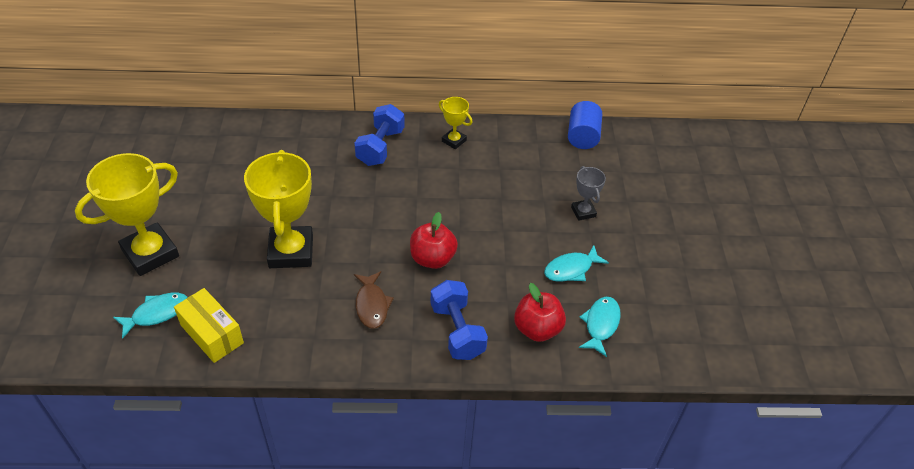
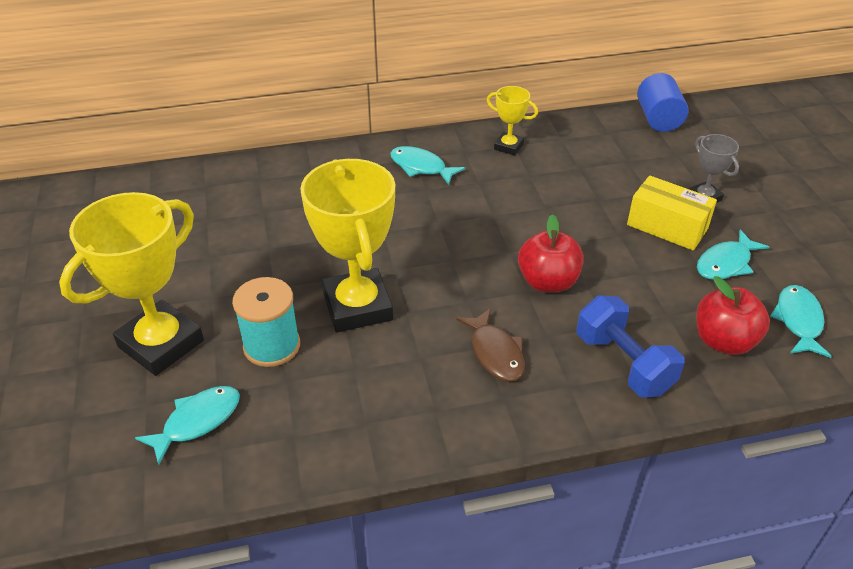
camera: 10 degrees left, 5 degrees down
(212, 334) = (288, 433): yellow box -> yellow box (667, 227)
(222, 269) = (272, 346): none -> turquoise spool
(380, 147) = (421, 167): blue dumbbell -> turquoise fish

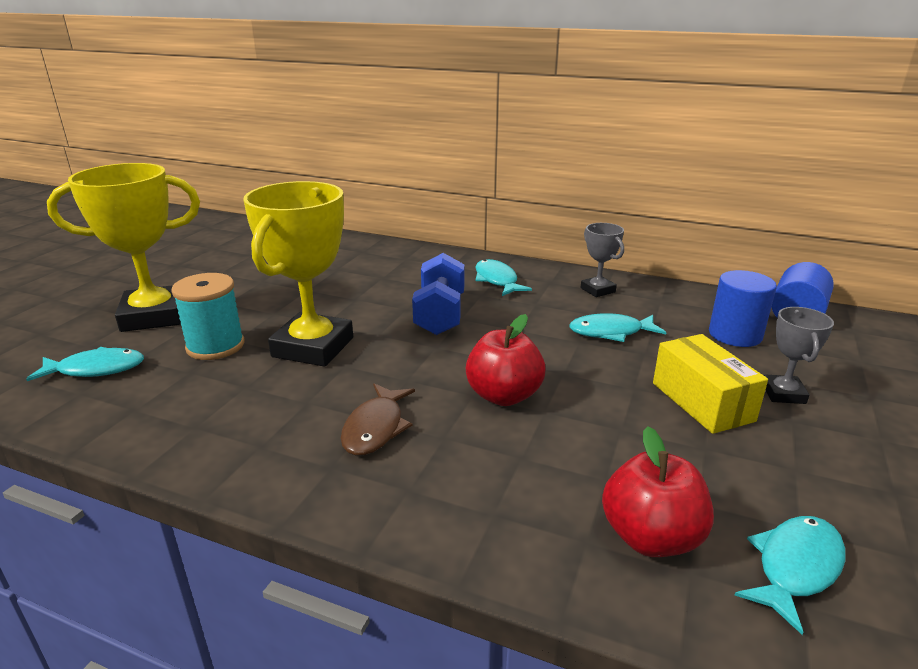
camera: 35 degrees right, 15 degrees down
(508, 146) = (597, 290): yellow trophy -> grey trophy
(623, 363) = (494, 499): blue dumbbell -> blue dumbbell (440, 315)
(637, 155) = (735, 335): none -> blue cylinder
(726, 263) = (745, 462): turquoise fish -> turquoise fish (611, 332)

